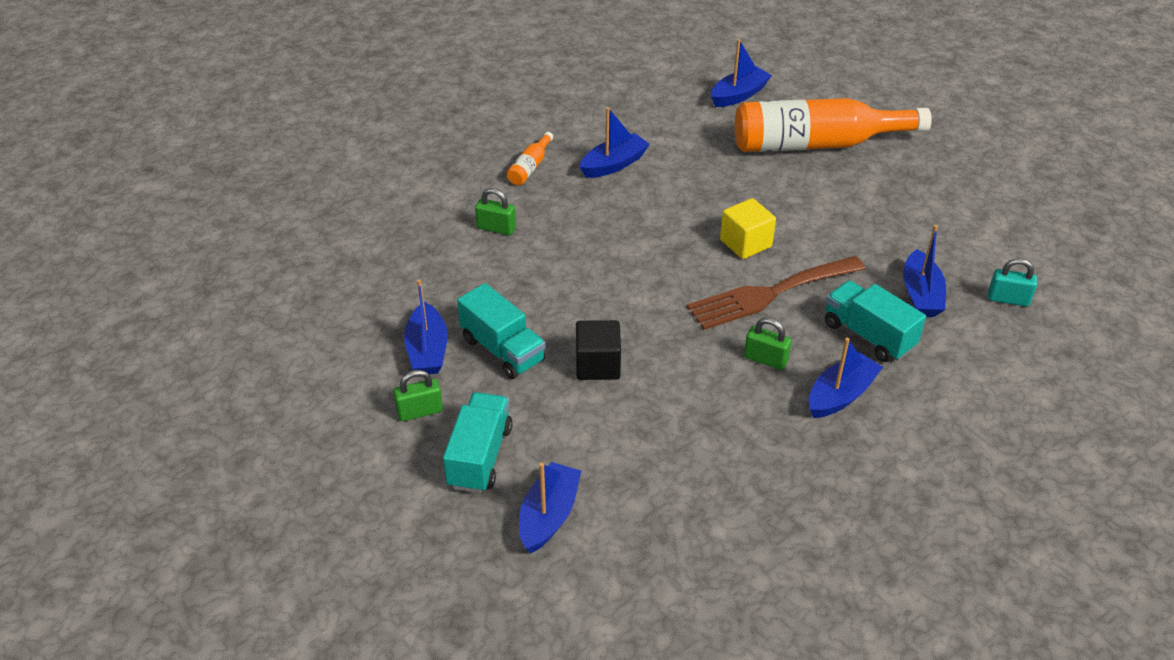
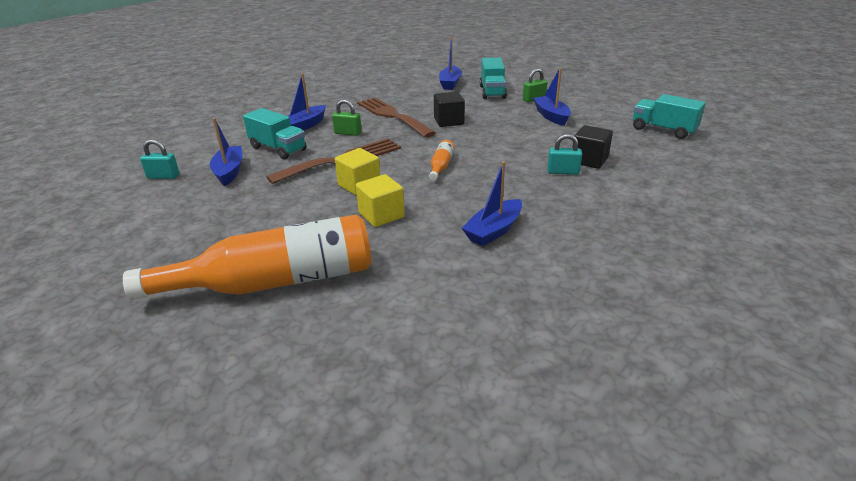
camera: 170 degrees right, 10 degrees down
(450, 242) = (589, 160): none -> black cube
(496, 228) = (563, 172): green padlock -> turquoise padlock
(502, 350) = (508, 120): turquoise truck -> turquoise truck (663, 130)
(530, 167) = (573, 218): orange bottle -> orange bottle (441, 166)
(689, 400) = (392, 116): none -> brown fork
(721, 197) = (381, 215): none -> yellow cube
(739, 95) = (366, 342): blue boat -> none

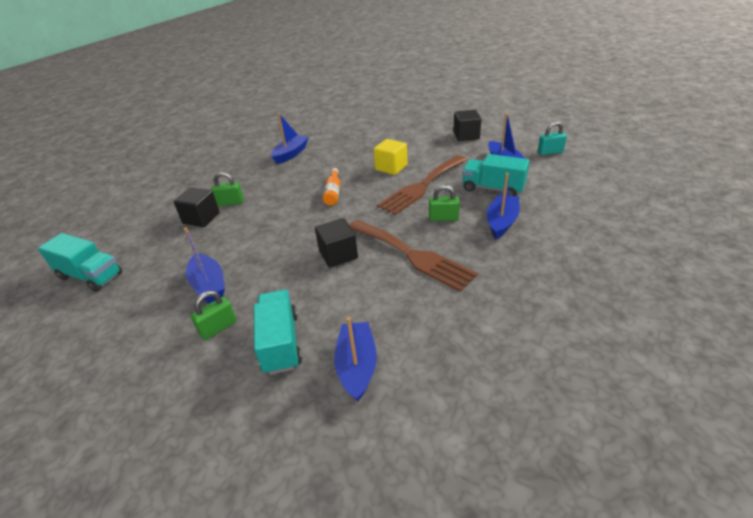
camera: 170 degrees right, 5 degrees up
(217, 218) = (466, 136): none -> black cube
(274, 282) = (399, 118): orange bottle -> none
(381, 215) = (363, 152): yellow cube -> none
(563, 172) = (230, 202): turquoise padlock -> green padlock

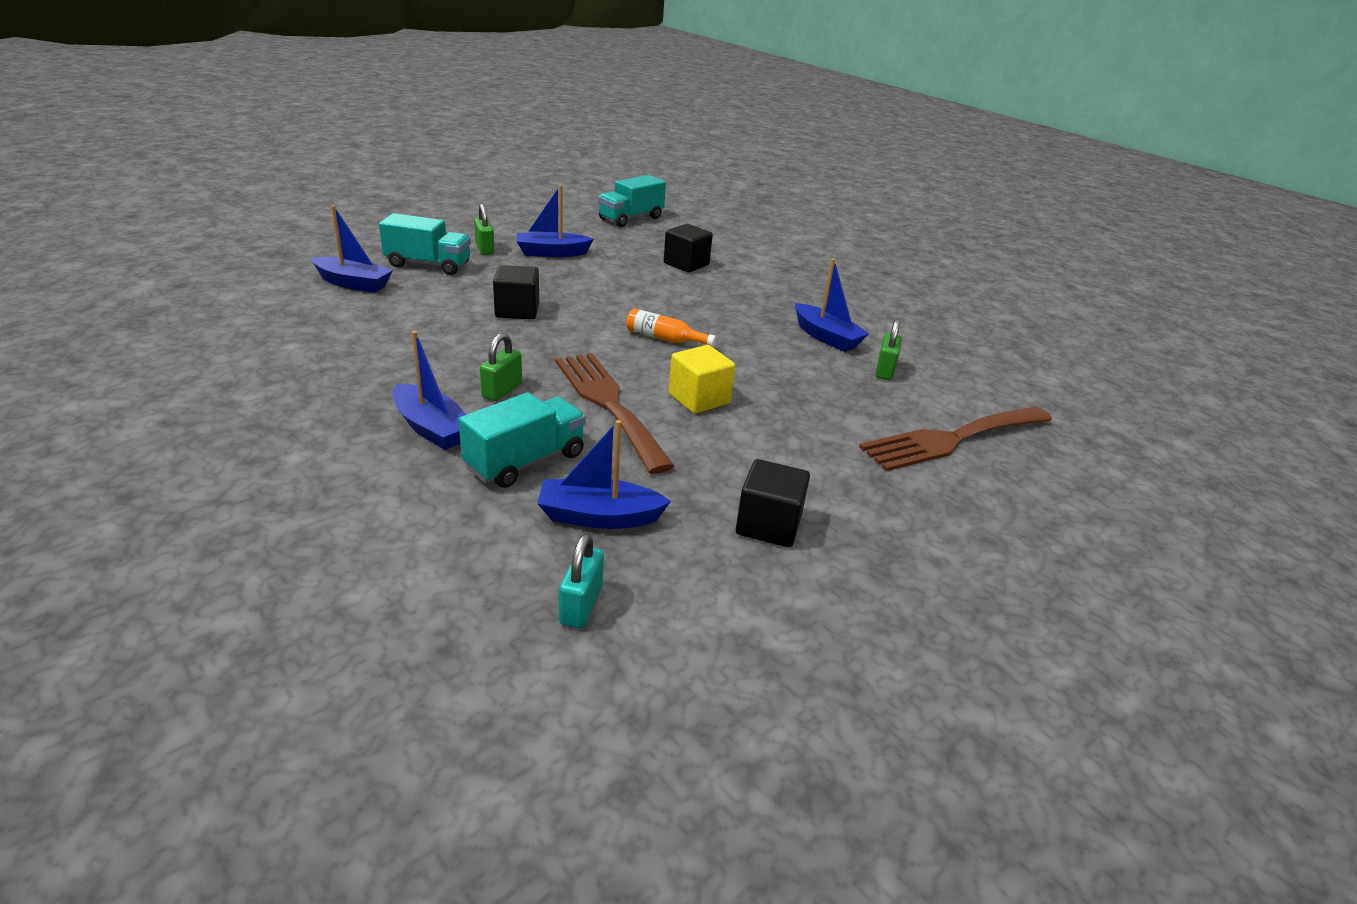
camera: 105 degrees right, 5 degrees down
(230, 202) = (708, 281): green padlock -> green padlock (884, 370)
(412, 255) = (456, 346): brown fork -> brown fork (952, 439)

